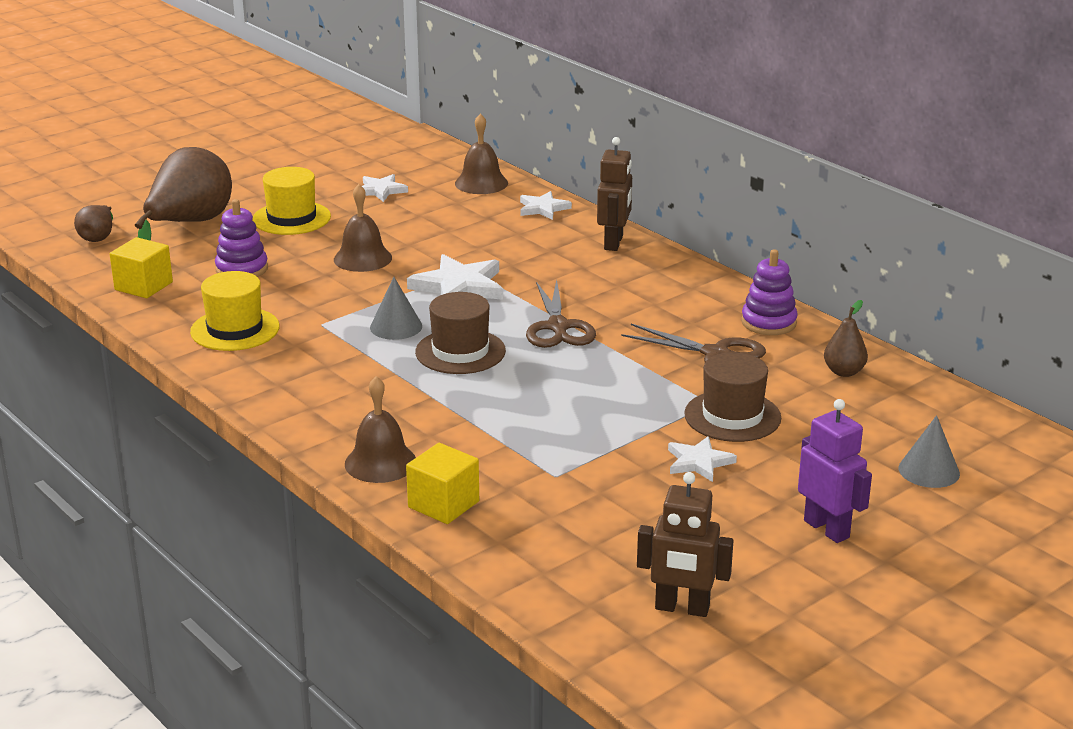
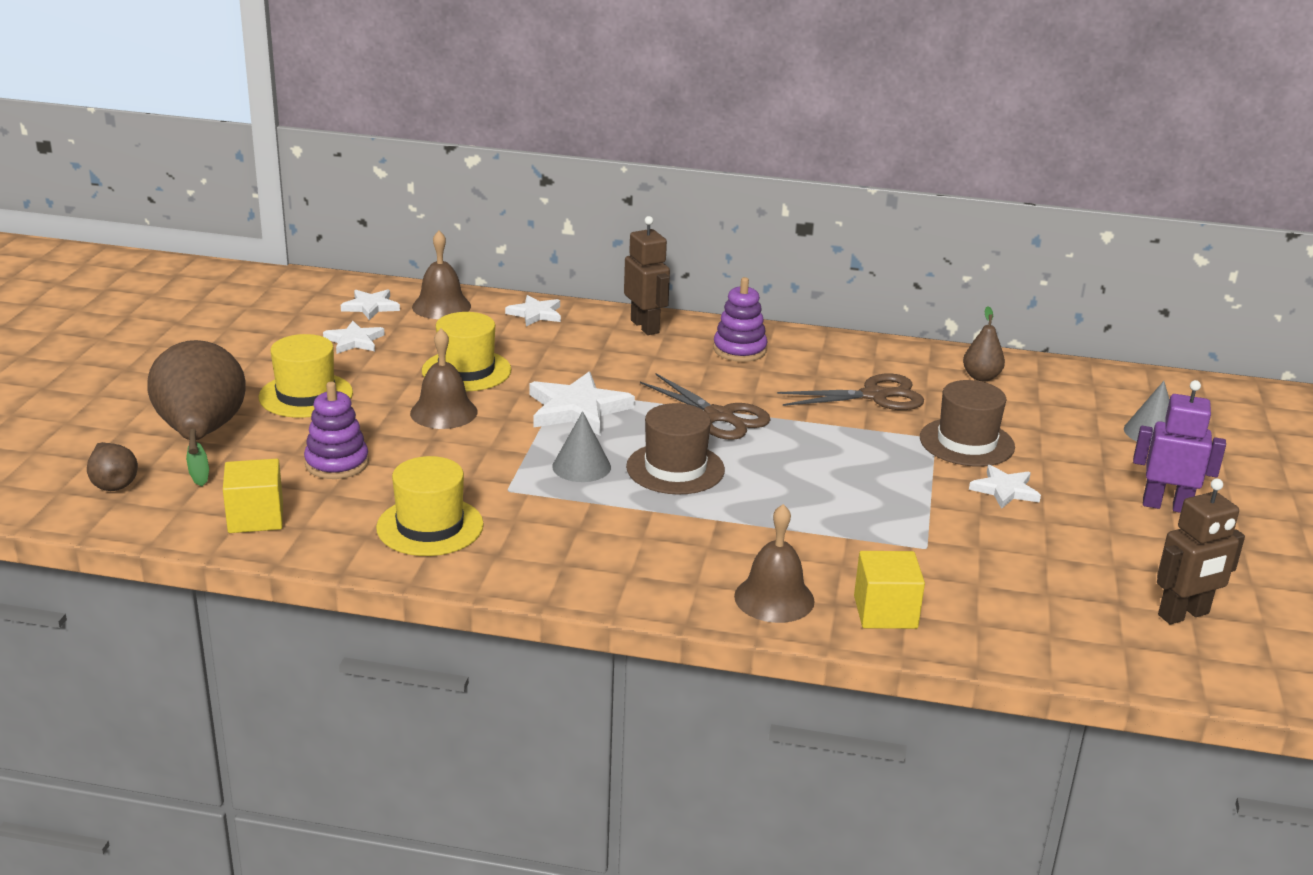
camera: 40 degrees left, 0 degrees up
(424, 234) = (466, 370): none -> yellow hat
(430, 169) = (371, 307): none -> white star
(768, 322) = (869, 356): purple stacking toy -> purple stacking toy (739, 350)

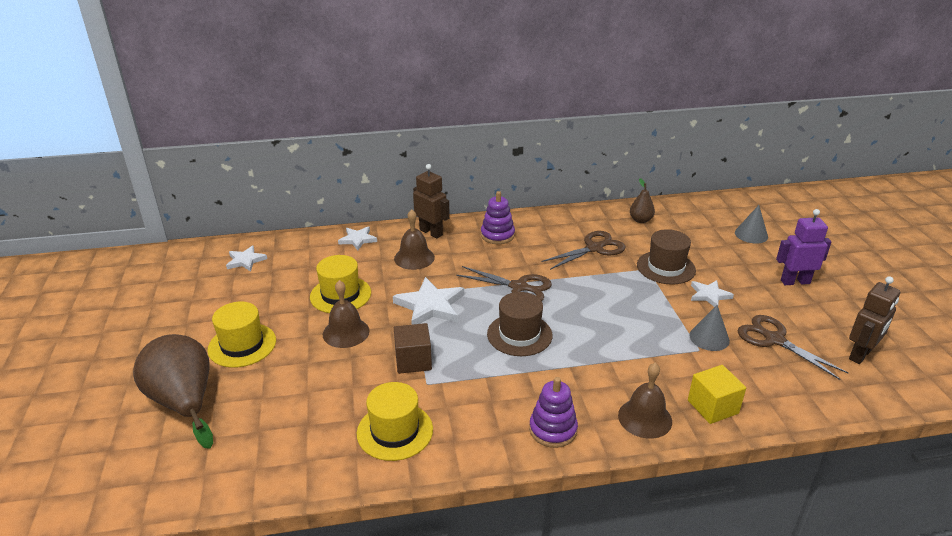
camera: 20 degrees left, 5 degrees up
(113, 483) = (138, 467): brown pear -> none
(256, 517) = (266, 464): yellow cube -> none
(337, 463) = (298, 397): purple stacking toy -> purple stacking toy (553, 430)
(354, 341) = (250, 291): white star -> none
(441, 306) = (293, 249): brown bell -> brown bell (414, 258)
(508, 462) = (413, 361): none -> brown cube
(581, 466) = (462, 350): grey cone -> grey cone (709, 338)
(1058, 564) = (774, 340): none -> brown scissors

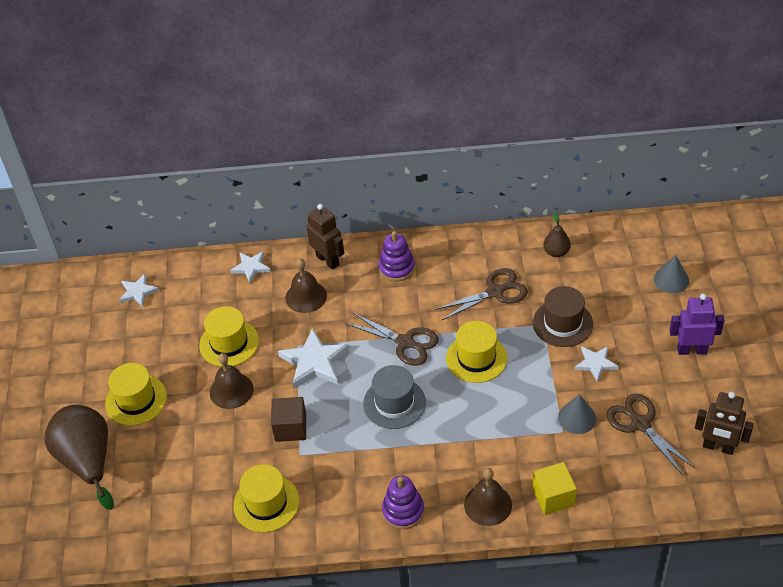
camera: 10 degrees right, 15 degrees up
(519, 334) = (394, 403): brown hat -> grey hat
(592, 296) = (476, 358): none -> yellow hat
(860, 355) = (718, 447): brown robot -> brown robot turned 60 degrees clockwise

